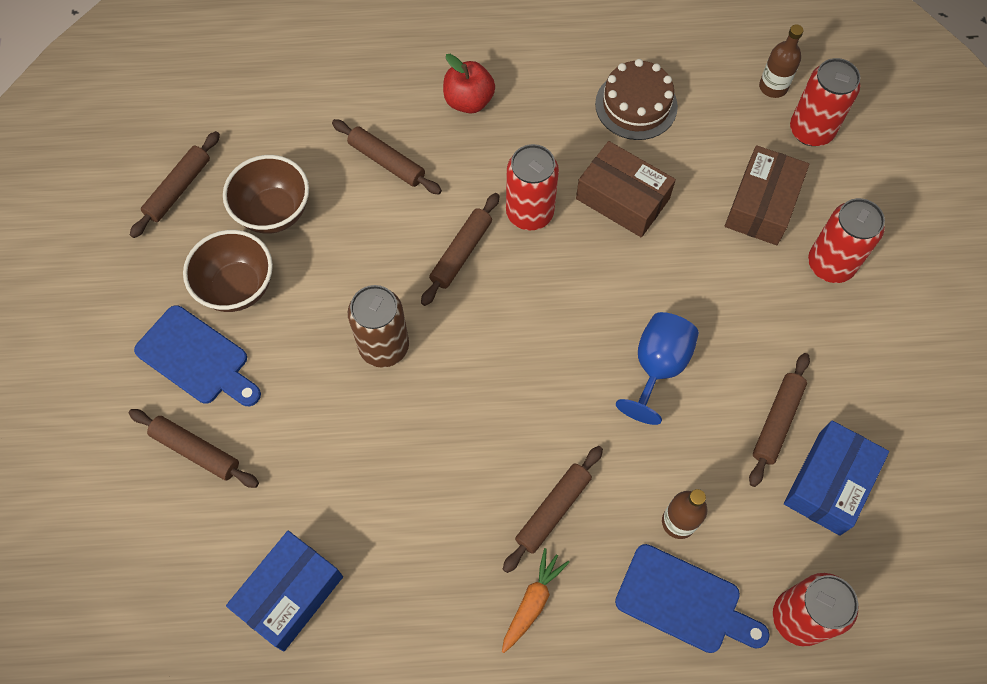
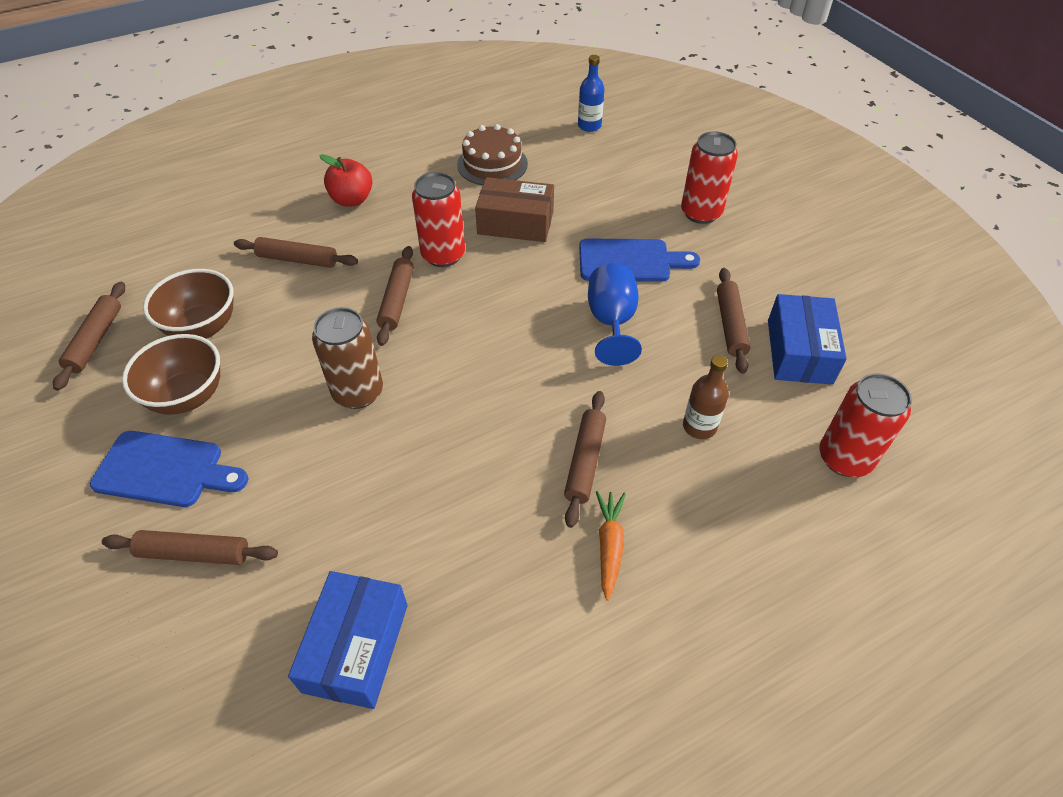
camera: 25 degrees left, 15 degrees down
(684, 601) = (744, 486): blue cutting board -> blue cutting board (630, 261)
(762, 205) = (626, 194): brown box -> none
(773, 87) = (589, 126): brown bottle -> blue bottle
(811, 130) = (633, 142): red can -> none

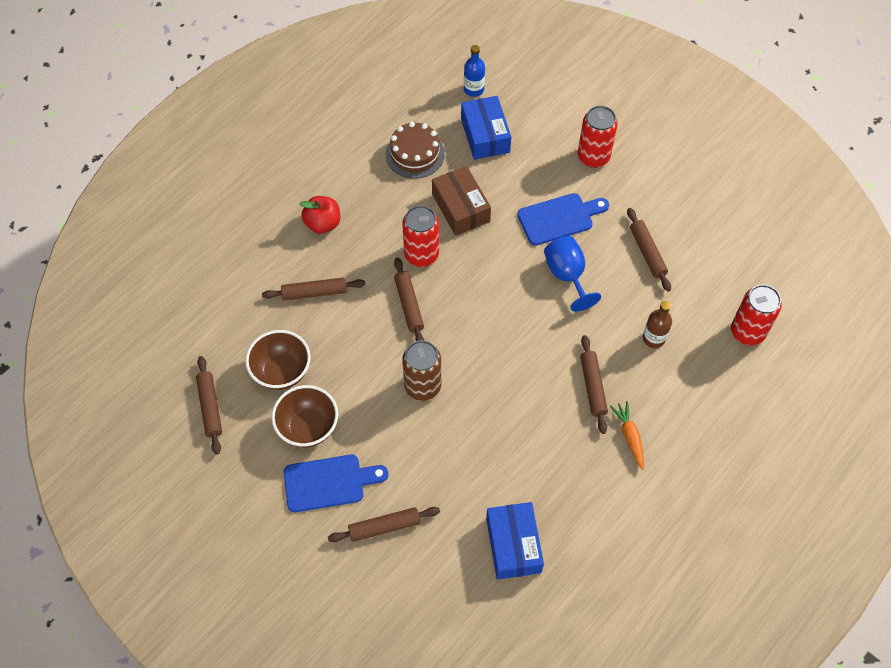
camera: 20 degrees left, 10 degrees up
(515, 223) = (460, 208): brown box -> brown box turned 75 degrees clockwise
(799, 351) = (698, 260): blue box -> blue box (485, 135)

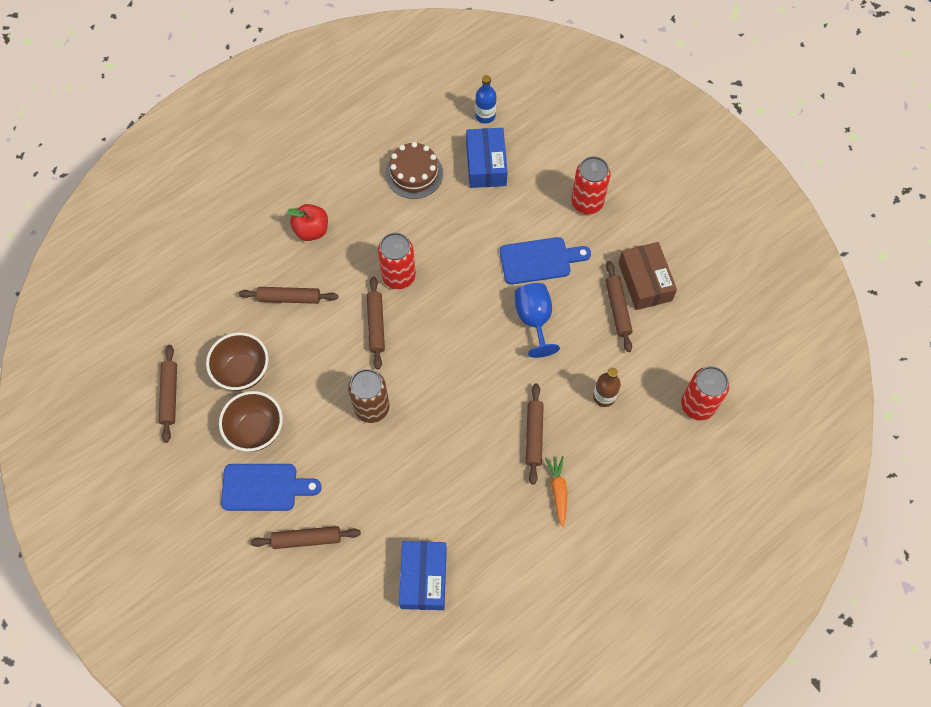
camera: 10 degrees right, 5 degrees up
(460, 208) = (446, 235): brown box -> brown box (644, 282)

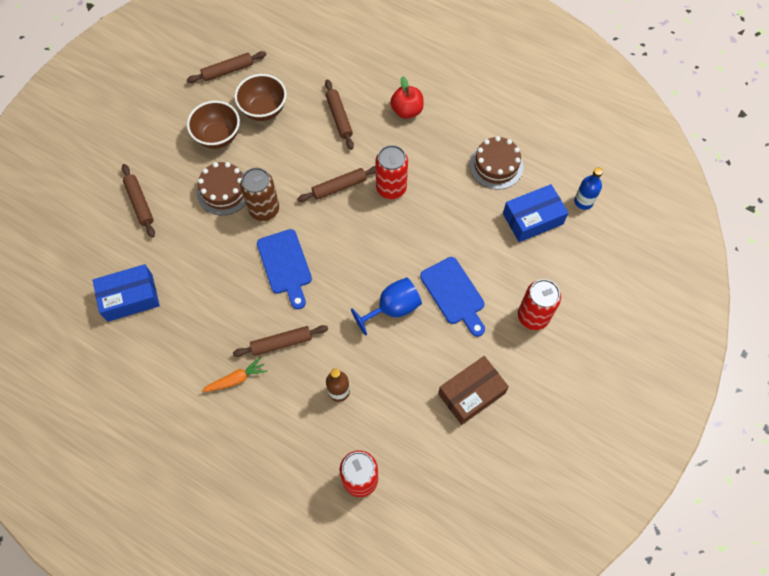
camera: 70 degrees right, 0 degrees up
(264, 487) = (173, 159): blue cutting board -> blue cutting board (285, 265)
(330, 443) = (224, 191): none -> brown cake
(618, 309) = (432, 377): brown rolling pin -> none

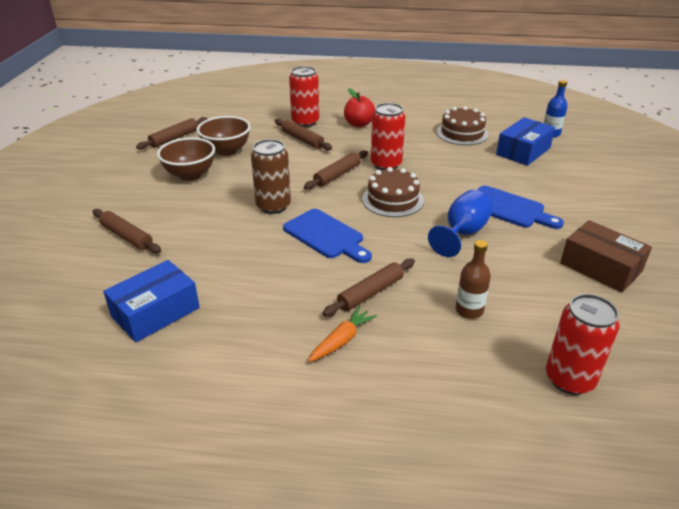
camera: 25 degrees left, 30 degrees down
(224, 191) = (220, 205): brown cake -> brown cake (392, 200)
(471, 393) = (600, 267): brown box -> brown box turned 75 degrees counterclockwise
(533, 316) = (591, 202): red can -> red can (305, 122)

